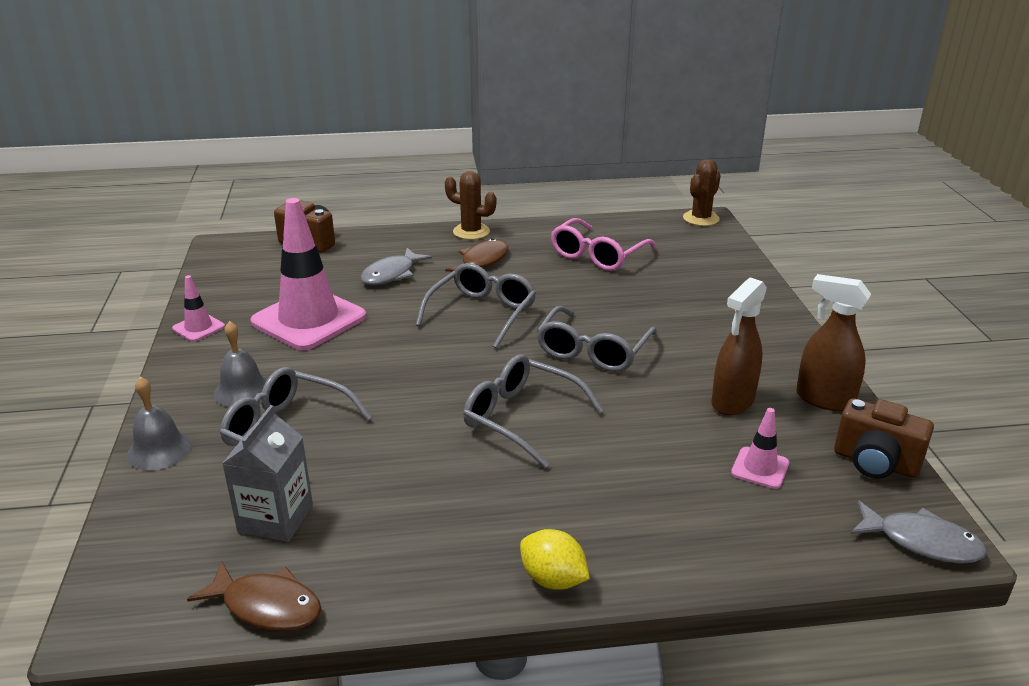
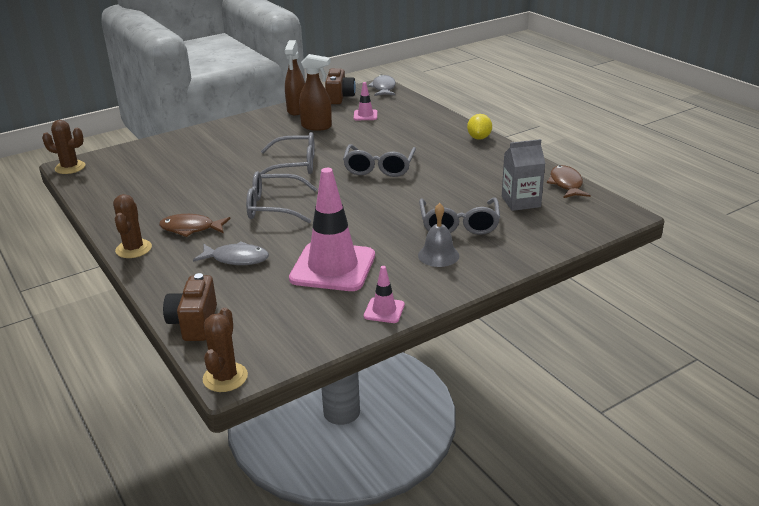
camera: 115 degrees left, 0 degrees up
(159, 450) = (518, 256): grey bell -> none
(222, 243) = (225, 377): none -> brown cactus
(598, 255) = (156, 190): pink glasses -> none

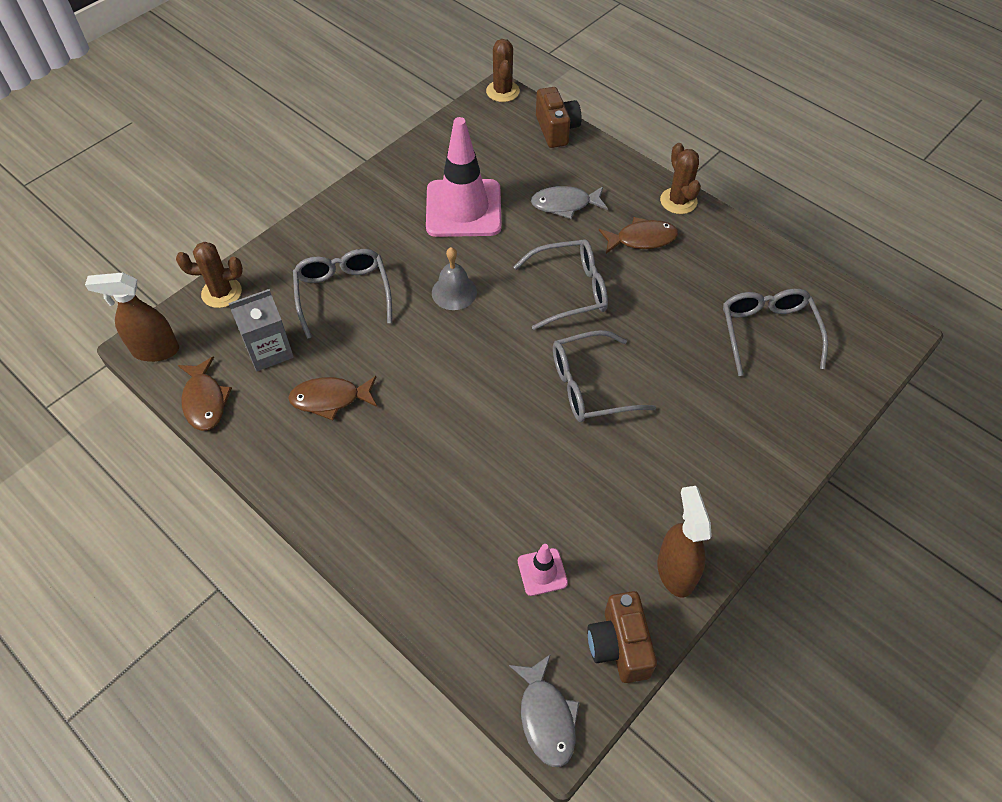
camera: 165 degrees right, 25 degrees up
(70, 167) = (891, 328): brown cactus -> brown cactus (221, 293)
(316, 126) = (610, 511): brown spray bottle -> brown spray bottle (155, 350)
(379, 168) = (468, 399): grey glasses -> grey glasses (768, 332)
(384, 310) = (399, 166): pink traffic cone -> none
(438, 255) = (360, 241): grey bell -> grey bell (454, 292)
(475, 176) = (330, 399): none -> brown fish
(479, 138) = (329, 518): yellow lemon -> none

